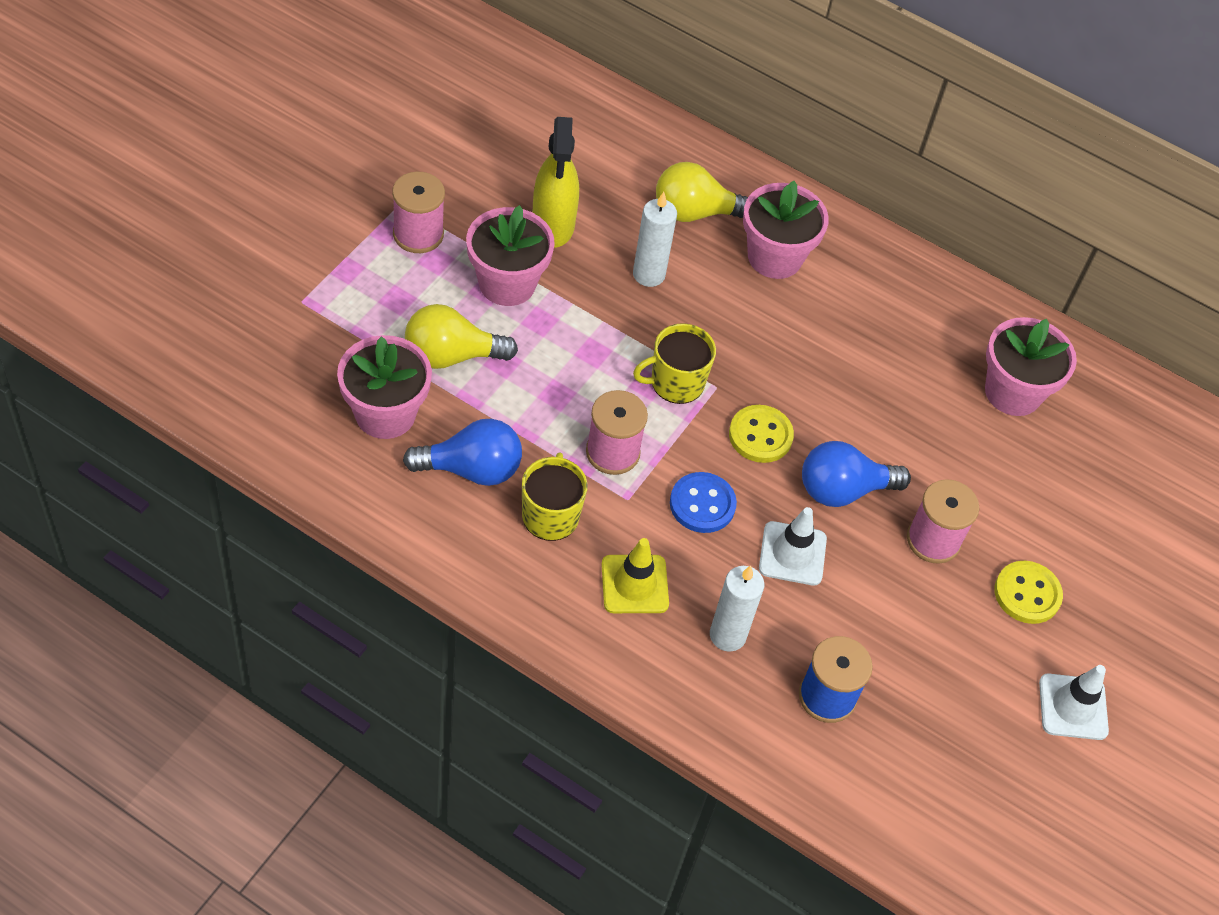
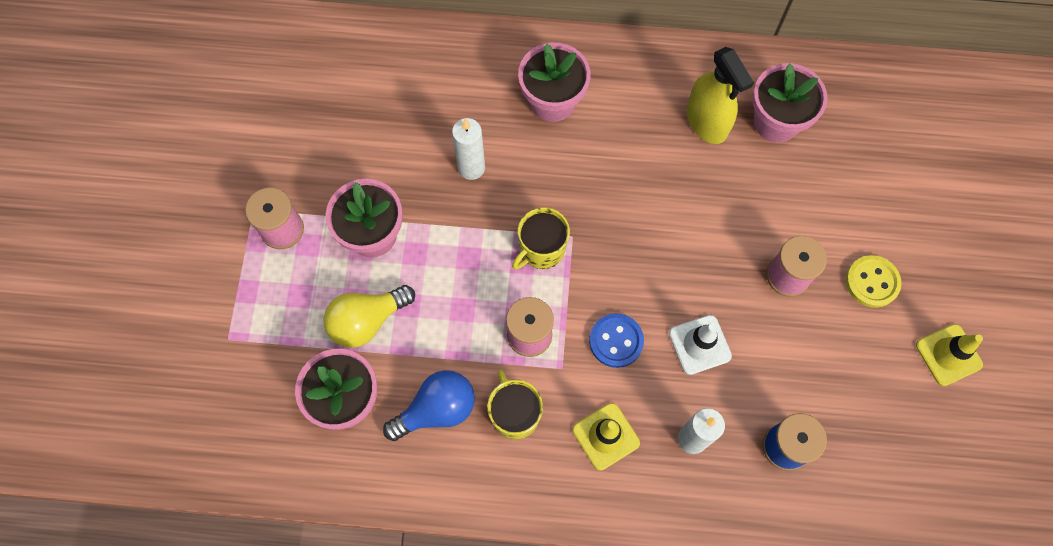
camera: 20 degrees left, 15 degrees up
(553, 224) = (378, 164): yellow spray bottle -> yellow spray bottle (706, 122)
(695, 212) = (475, 94): yellow light bulb -> none
(760, 435) = (625, 259): yellow button -> none
(843, 490) = (705, 271): blue light bulb -> none
(1073, 707) = (948, 355): white traffic cone -> yellow traffic cone

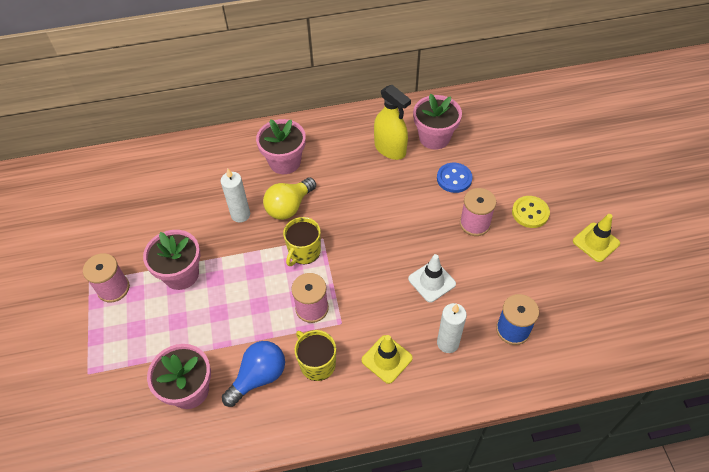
camera: 15 degrees left, 15 degrees down
(367, 321) = (191, 331): yellow light bulb -> yellow light bulb (289, 206)
(616, 341) = (374, 295): blue button -> blue button (454, 179)

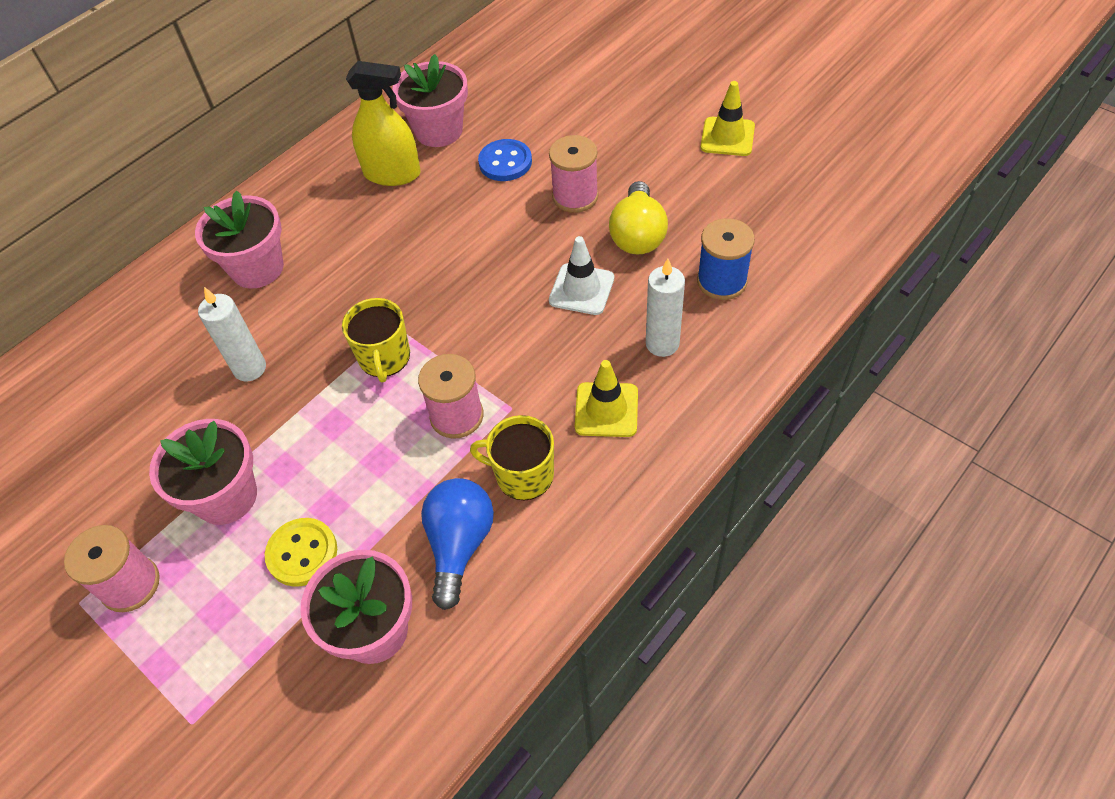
camera: 35 degrees left, 0 degrees up
(289, 206) = (313, 317): yellow light bulb -> yellow light bulb (637, 235)
(530, 213) = (628, 148): yellow button -> yellow button (302, 553)

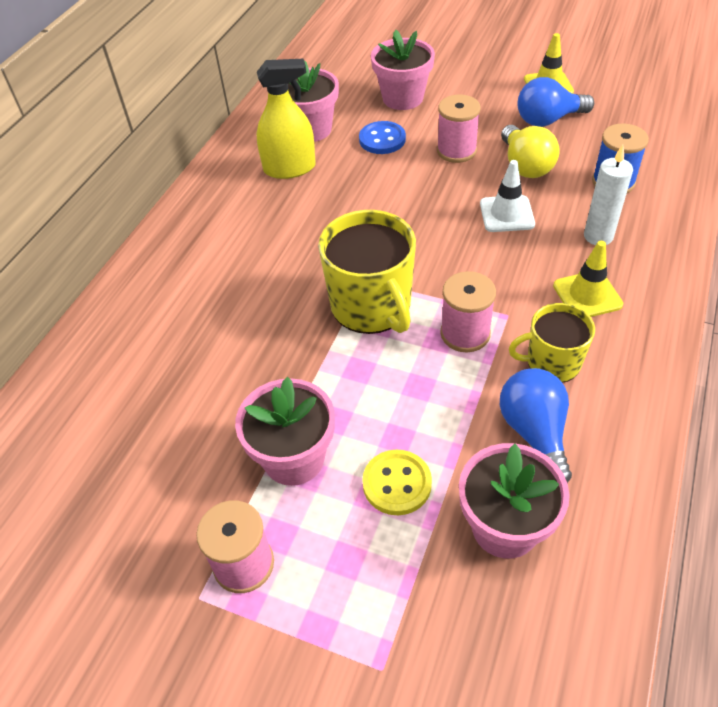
camera: 20 degrees left, 5 degrees down
(250, 368) = (252, 347): white candle -> none
(257, 268) = (210, 266): pink flower pot -> pink flower pot (402, 98)
(384, 357) = (372, 306): yellow mug -> yellow mug, size x1.64
(699, 182) = (548, 120): none -> blue light bulb

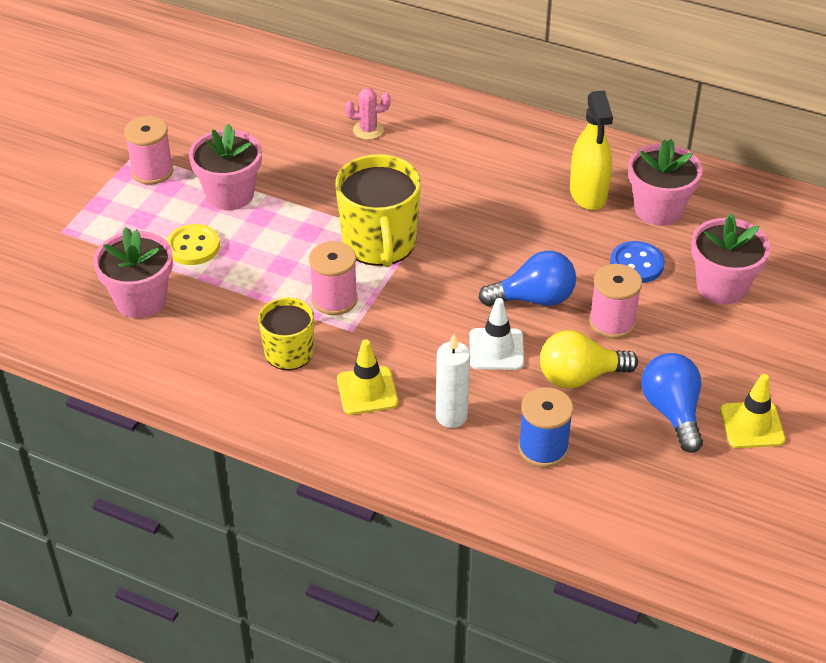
camera: 90 degrees right, 5 degrees down
(176, 334) = (368, 130): none -> pink cactus
(372, 306) = (379, 243): yellow mug -> yellow mug turned 75 degrees counterclockwise
(535, 433) = (218, 328): blue light bulb -> blue light bulb (534, 299)

